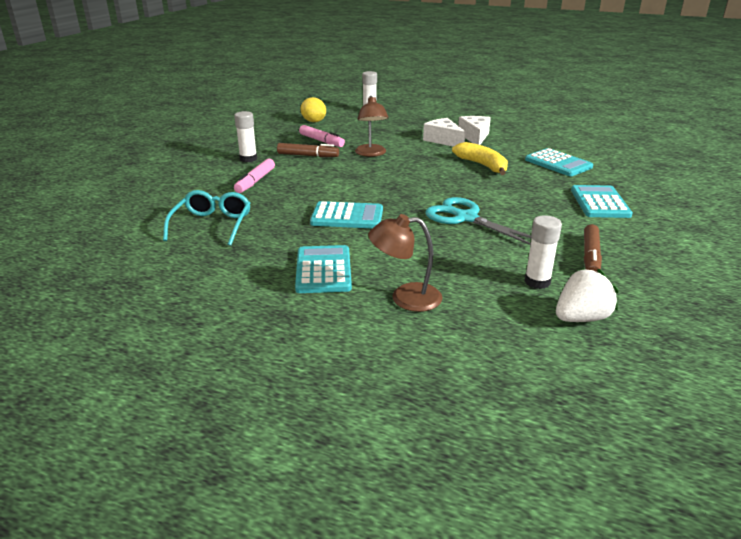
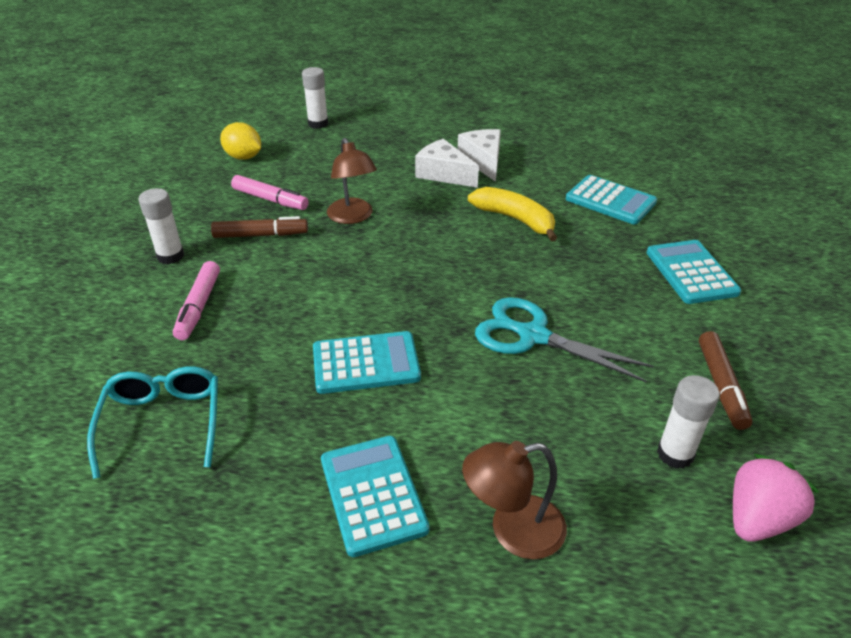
camera: 15 degrees left, 10 degrees up
(581, 318) = (757, 519): white strawberry -> pink strawberry

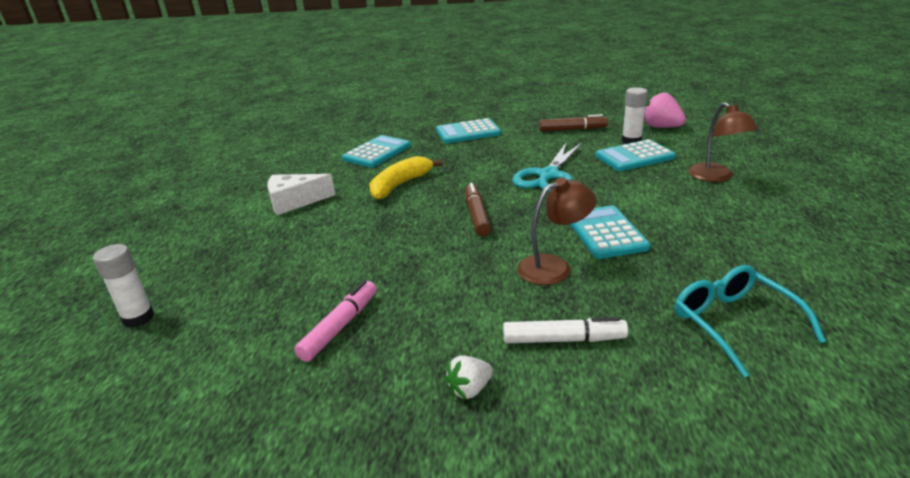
camera: 90 degrees left, 10 degrees down
(163, 422) = (733, 323): turquoise glasses -> turquoise glasses turned 75 degrees clockwise
(170, 256) = (469, 389): white glue stick -> white strawberry
(199, 306) = (563, 339): pink marker -> white marker
(243, 157) = (209, 375): yellow lemon -> none
(260, 235) = (421, 320): brown marker -> brown marker (477, 216)
(353, 217) = (388, 263): brown lamp -> brown lamp (554, 267)
(373, 494) = (726, 218): turquoise calculator -> turquoise calculator (634, 157)
(443, 174) = (312, 220): white cheese -> none

